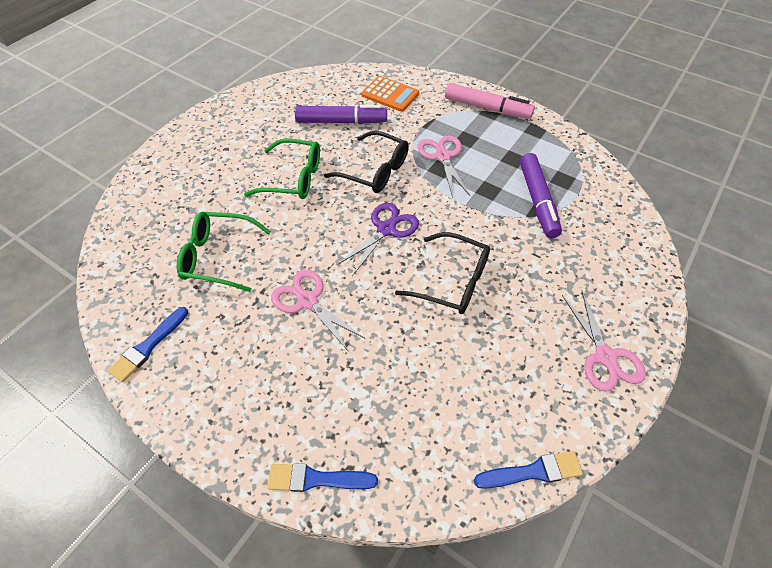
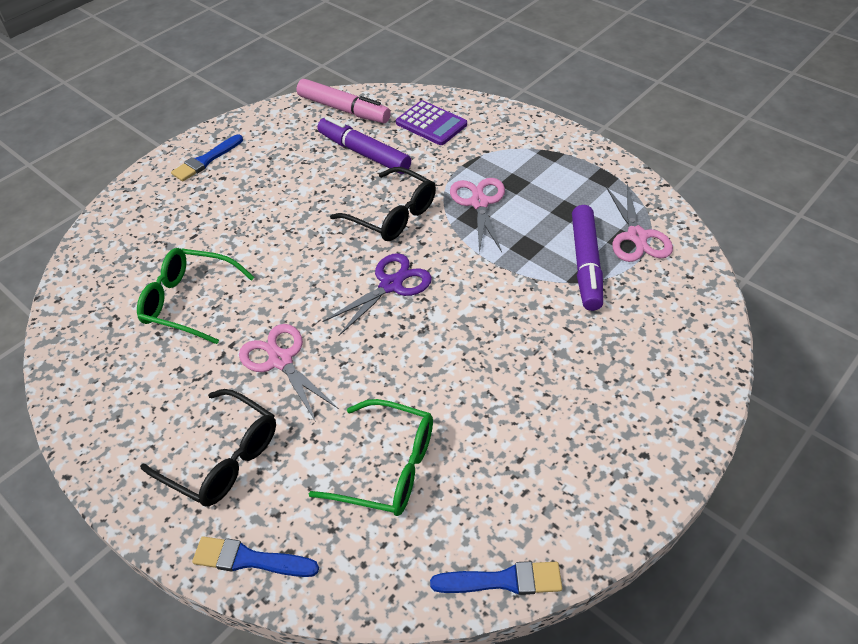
camera: 10 degrees right, 5 degrees down
(148, 346) = (92, 395): blue brush -> blue brush (206, 160)
(294, 178) = (294, 217): green glasses -> green glasses (388, 467)
(341, 121) = (364, 153): purple marker -> purple marker turned 150 degrees counterclockwise
(390, 94) = (431, 124): orange calculator -> purple calculator
(453, 281) = (457, 352): black glasses -> black glasses (223, 458)
(486, 108) = (548, 146): pink marker -> pink marker (343, 109)
(605, 357) = (626, 458): pink scissors -> pink scissors (637, 237)

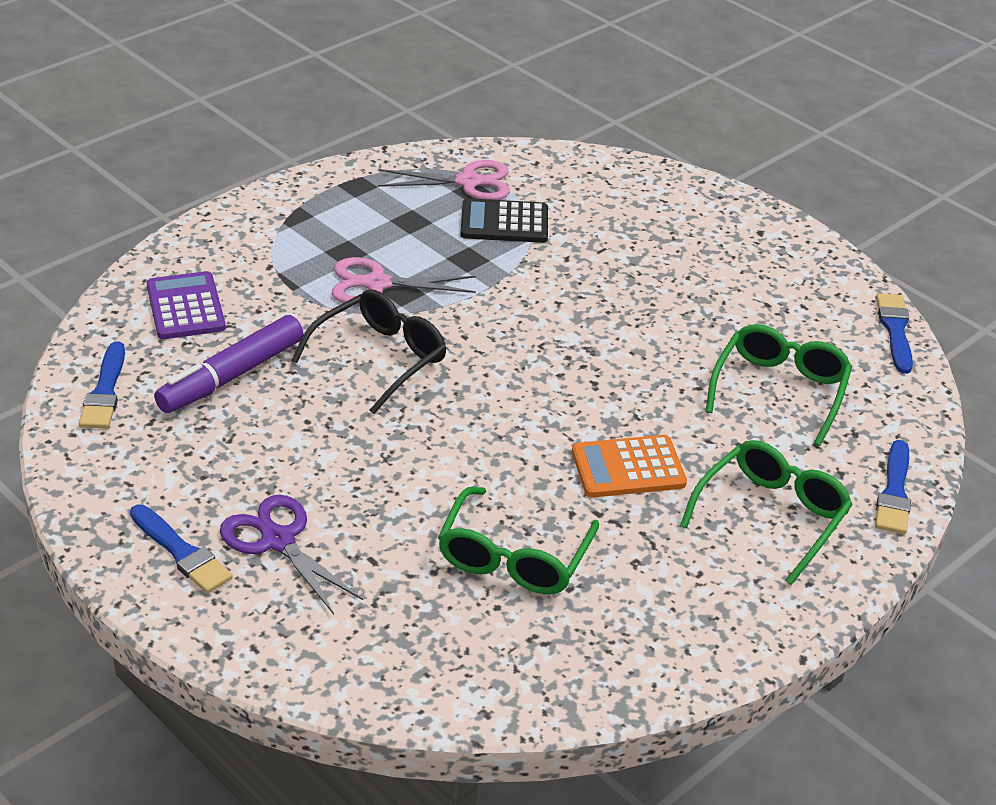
camera: 90 degrees left, 10 degrees down
(223, 458) = (772, 516): black glasses -> green glasses
(280, 360) = (628, 468): pink scissors -> orange calculator
(343, 109) = (105, 391): pink marker -> blue brush
(391, 285) = (513, 369): purple scissors -> purple scissors (278, 540)
(431, 124) = (185, 307): purple calculator -> purple calculator turned 60 degrees counterclockwise
(586, 263) = (504, 222): purple marker -> black calculator

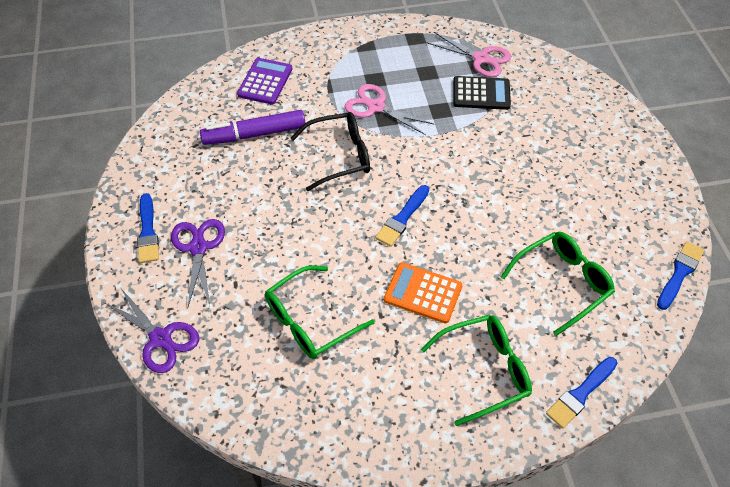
camera: 35 degrees right, 15 degrees up
(105, 391) = (187, 117): blue brush -> blue brush (402, 218)
(326, 667) = (161, 339): none -> purple scissors
(504, 222) = (481, 94): black calculator -> black calculator turned 150 degrees clockwise

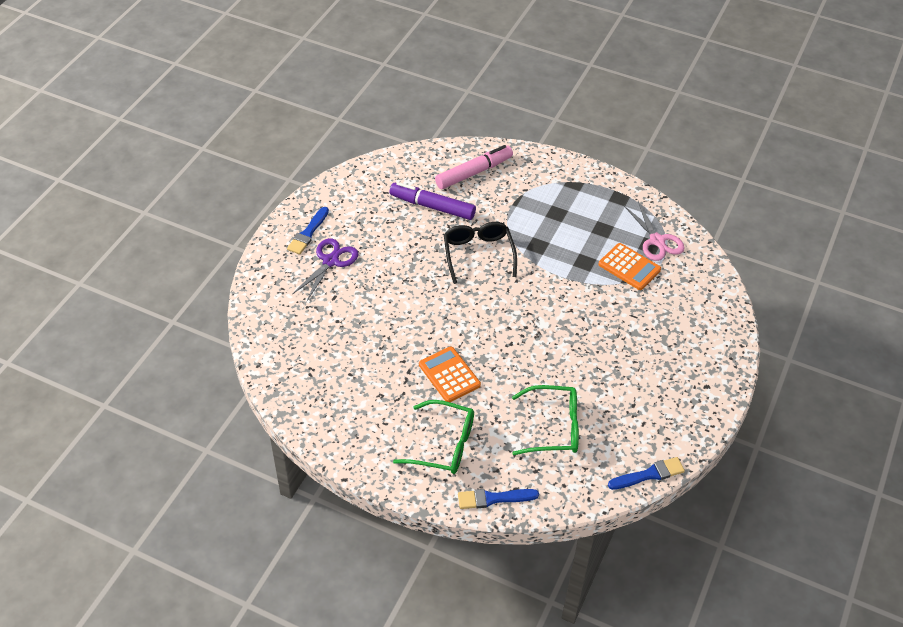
camera: 35 degrees right, 5 degrees down
(161, 339) = (262, 303): purple scissors -> none
(265, 82) = (473, 173): purple calculator -> pink marker
(310, 321) = (360, 347): green glasses -> none
(340, 156) = (478, 254): black glasses -> black glasses turned 120 degrees counterclockwise
(375, 107) = (537, 233): pink scissors -> none
(402, 218) = (482, 320): blue brush -> none
(481, 94) = (629, 267): black calculator -> orange calculator

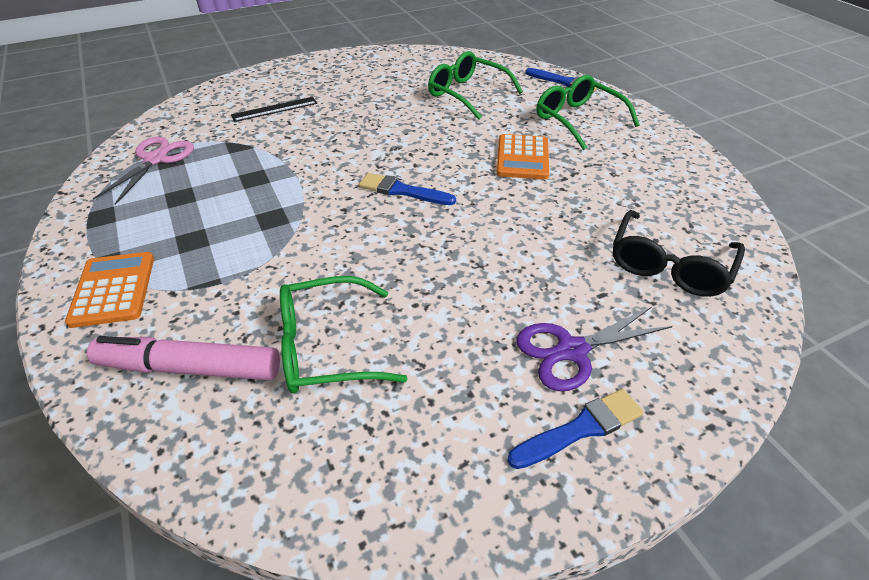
camera: 140 degrees left, 5 degrees down
(433, 207) = (326, 347): purple marker -> green glasses
(478, 254) = (351, 245): black glasses -> black glasses (669, 266)
(629, 267) = (223, 153): orange calculator -> orange calculator (113, 289)
(649, 474) = (430, 52): blue brush -> blue brush (402, 191)
(660, 321) = (274, 109): none -> black ruler

